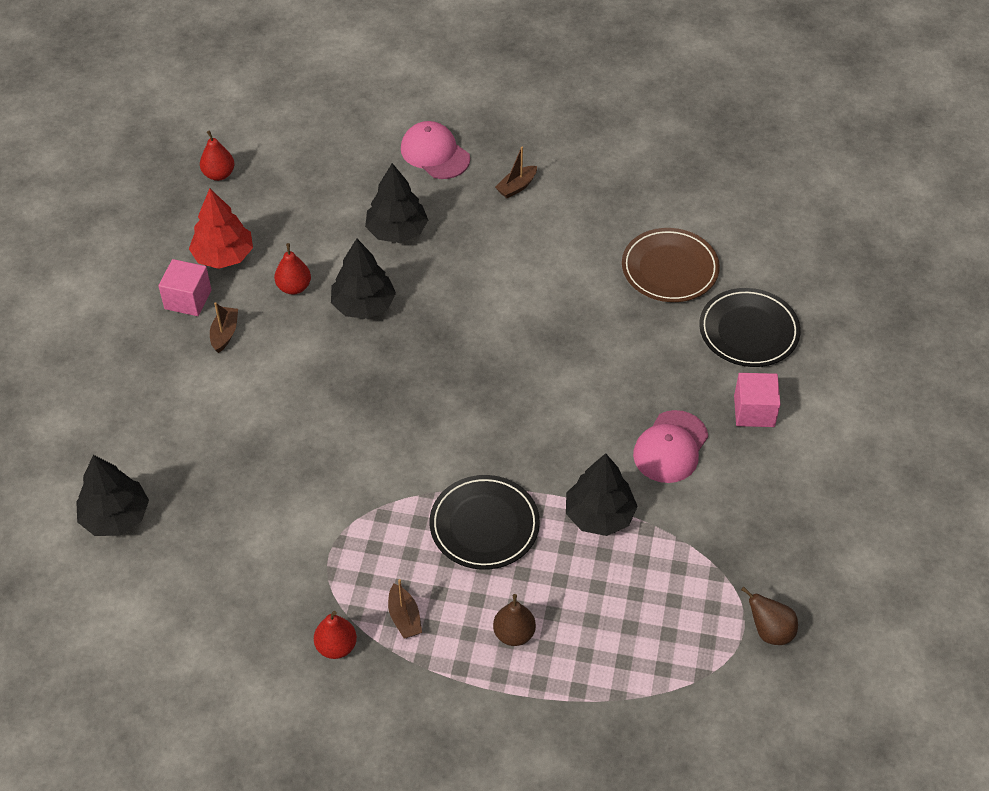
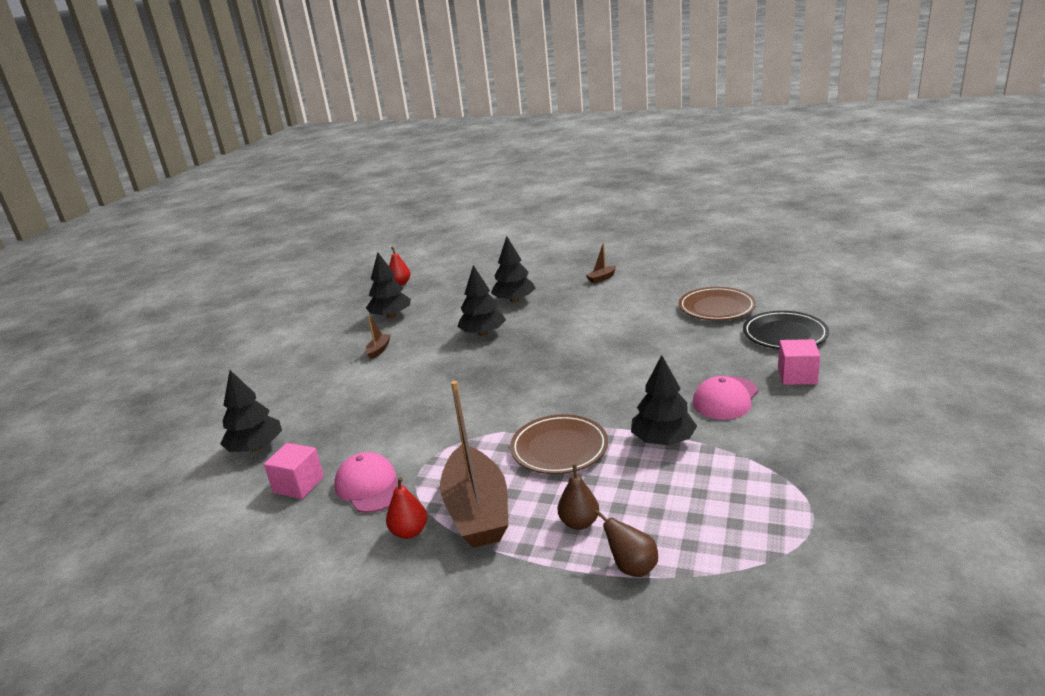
camera: 10 degrees right, 25 degrees down
(188, 299) = (359, 335): pink cube -> pink cube (299, 485)
(224, 256) = (391, 316): red tree -> black tree
(294, 287) = (435, 327): red pear -> none
(404, 617) = (477, 511): brown boat -> brown boat, size x2.40
(435, 153) = (546, 268): pink cap -> pink cap (370, 486)
(484, 525) = (559, 448): black plate -> brown plate
(770, 631) = (841, 521): brown pear -> brown pear (632, 567)

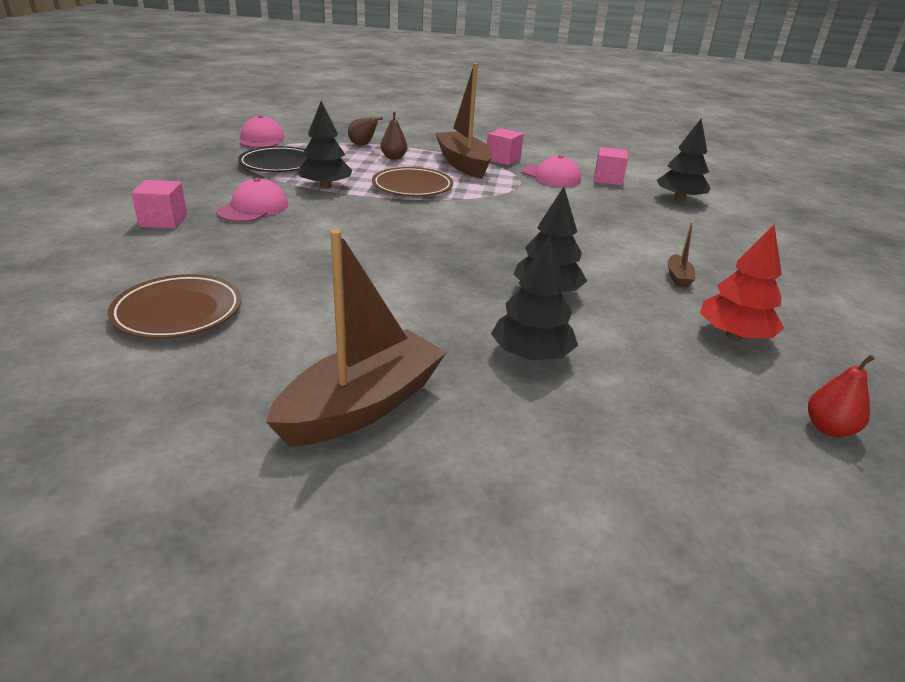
camera: 165 degrees right, 5 degrees up
(391, 316) = (734, 335): black tree -> red tree
(409, 532) = (503, 159): red pear -> pink cube
(602, 278) = (362, 406): brown boat -> brown boat, size x2.40
(784, 334) = (123, 263): black plate -> black plate (279, 164)
(818, 574) = (261, 139): none -> pink cap

